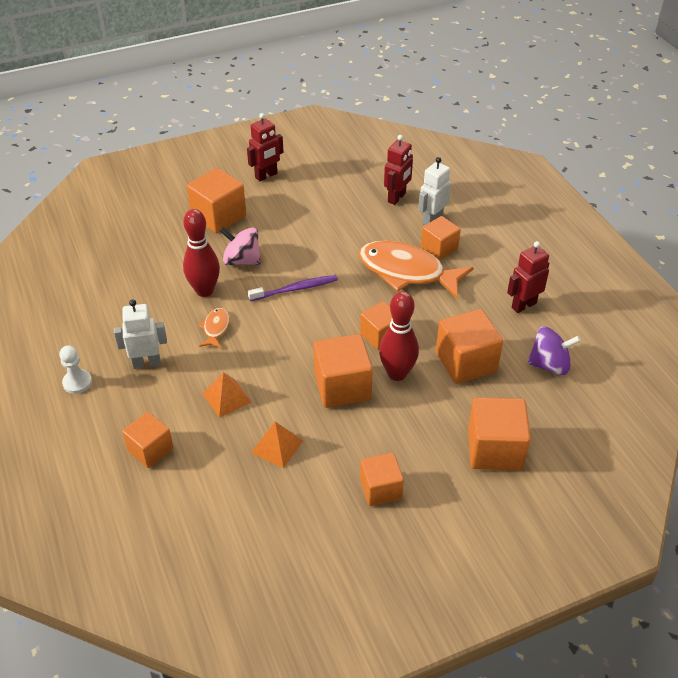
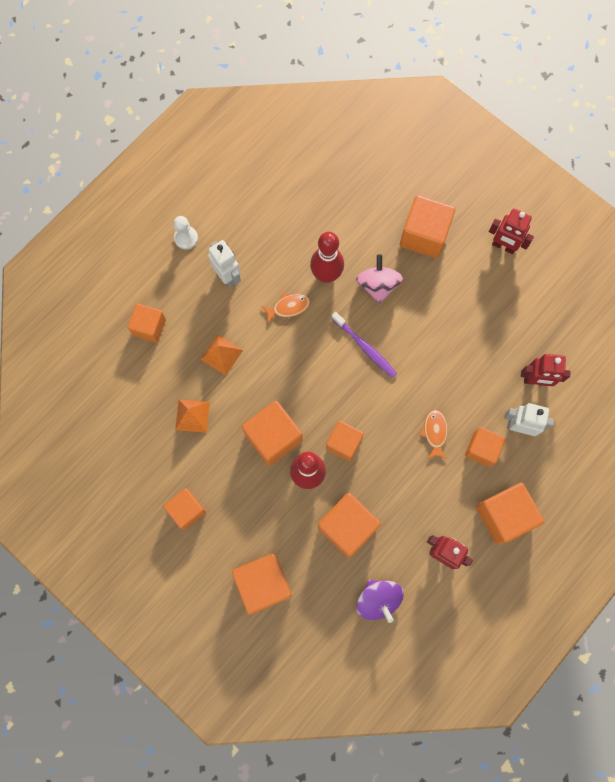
camera: 65 degrees right, 30 degrees up
(407, 272) = (434, 433): orange fish -> orange fish, size x0.44
(506, 255) = (504, 515): none -> orange cube

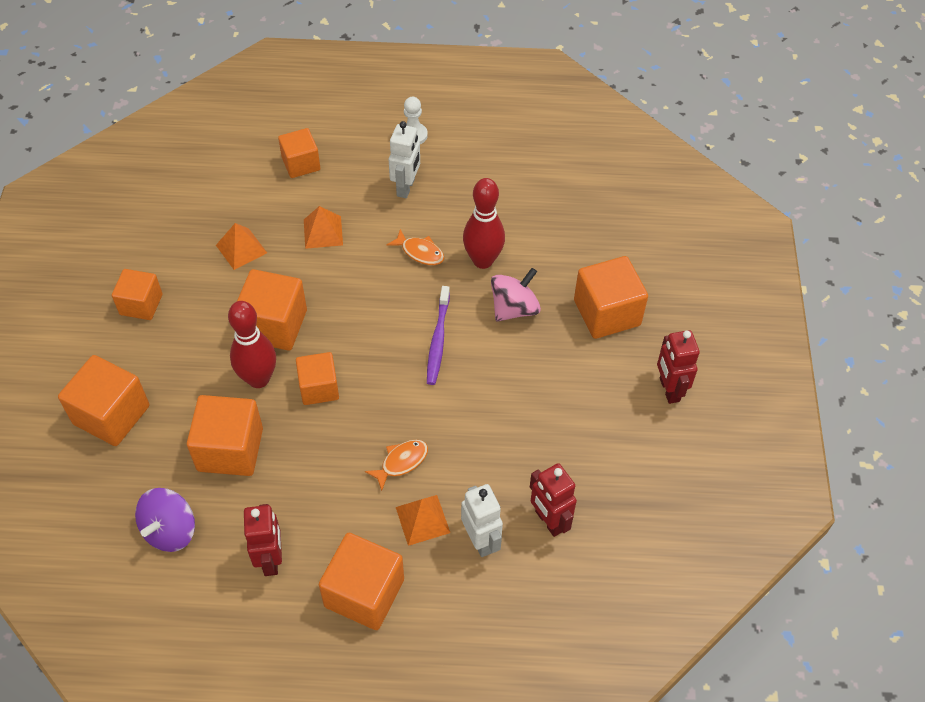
camera: 50 degrees right, 20 degrees down
(482, 449) = (422, 520): orange cube -> orange pyramid

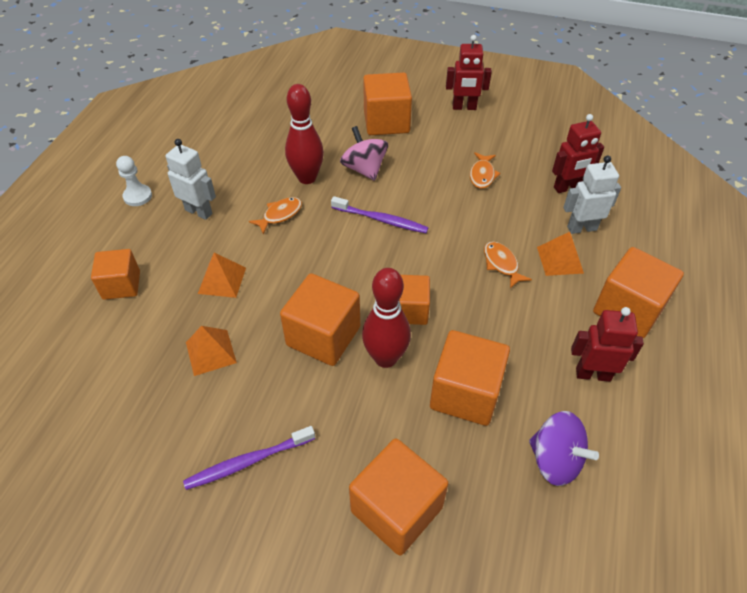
camera: 75 degrees left, 5 degrees down
(141, 304) = (247, 462): orange cube -> purple toothbrush
(542, 426) = (482, 175): none -> orange fish

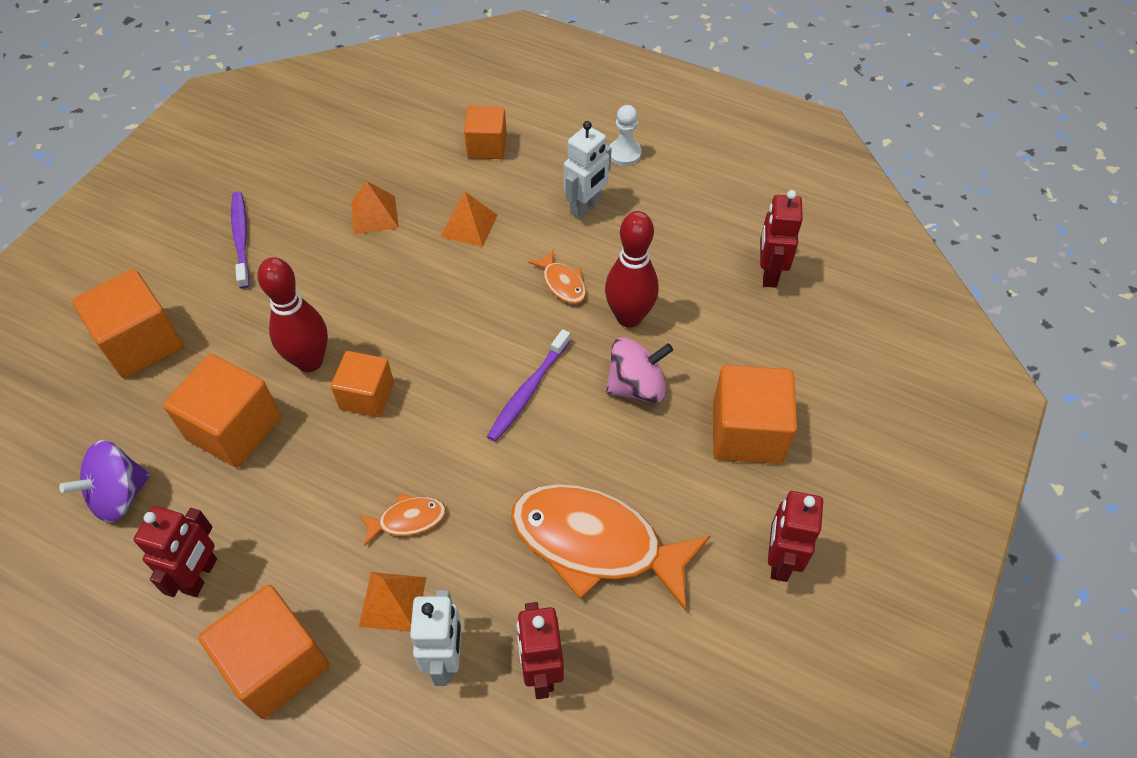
camera: 100 degrees right, 5 degrees up
(259, 118) = (769, 273): none -> red robot
(323, 336) = (360, 308): orange cube -> none
(482, 175) = (596, 543): orange fish -> orange fish, size x2.25

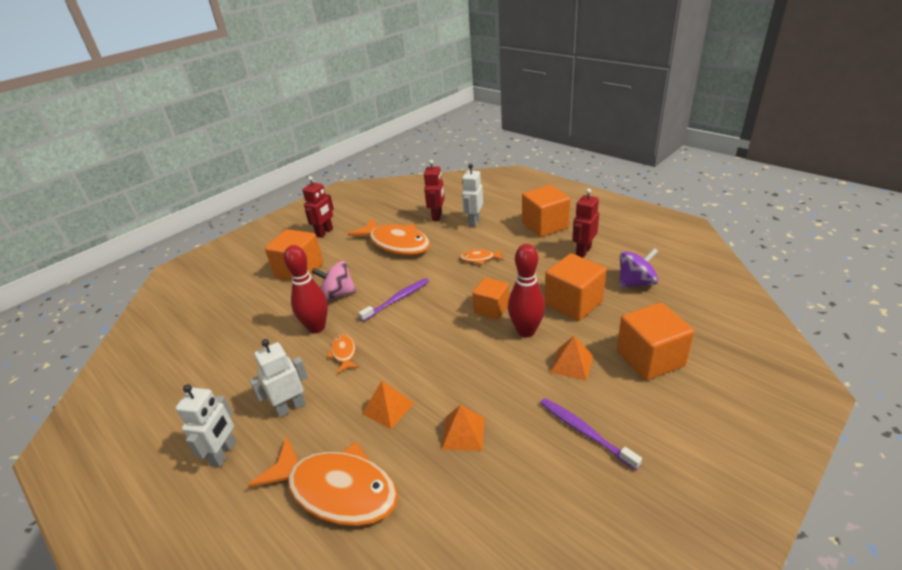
camera: 160 degrees left, 20 degrees down
(241, 238) = (584, 431): purple toothbrush -> purple toothbrush turned 135 degrees clockwise
(392, 601) = (492, 236): orange pyramid -> orange pyramid (572, 363)
(487, 146) = (336, 490): orange cube -> orange fish
(624, 154) = (224, 453): white pawn -> white robot
(769, 273) = (214, 339): red robot -> none

